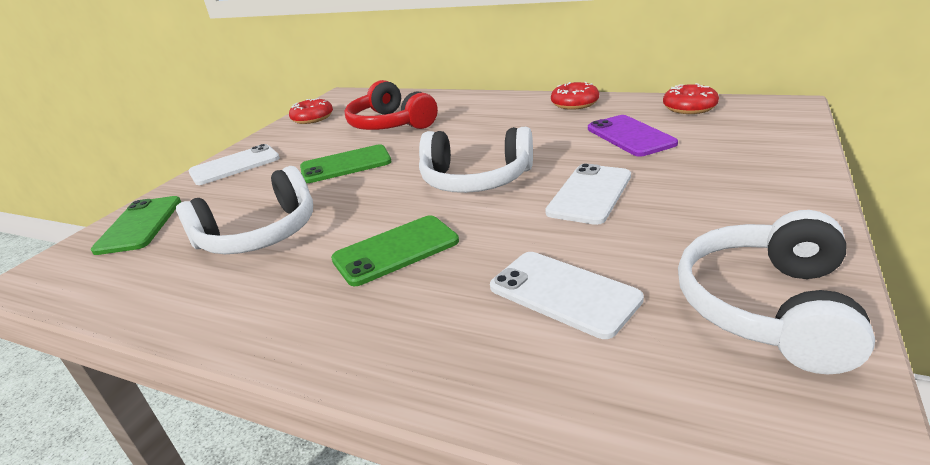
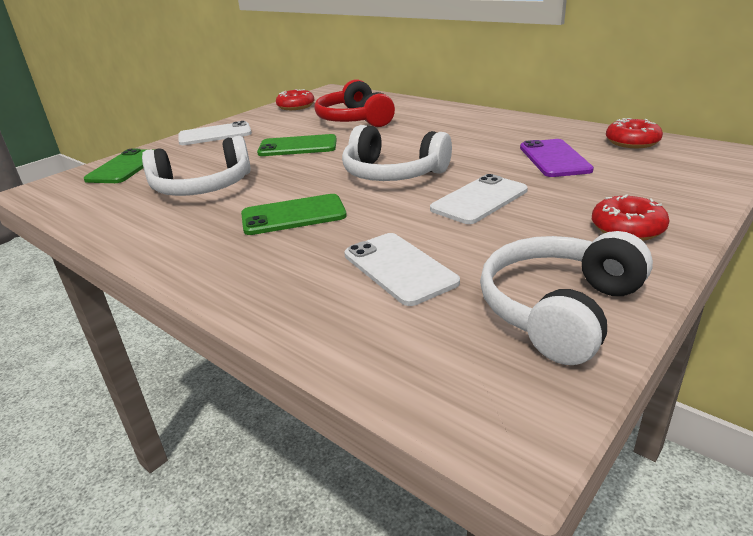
camera: 15 degrees right, 0 degrees up
(574, 103) = (526, 124): red donut -> red donut (627, 228)

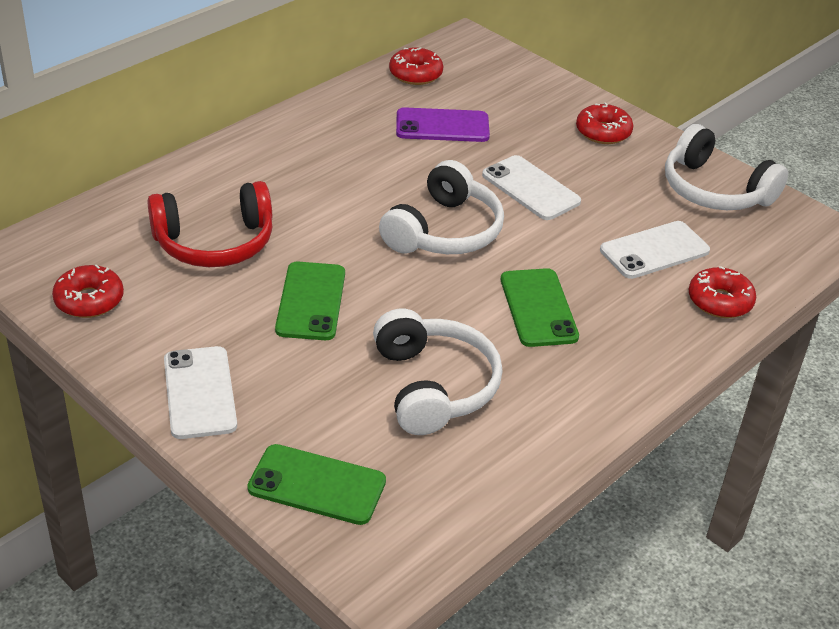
camera: 90 degrees left, 10 degrees up
(310, 314) = (720, 301): none -> red donut

